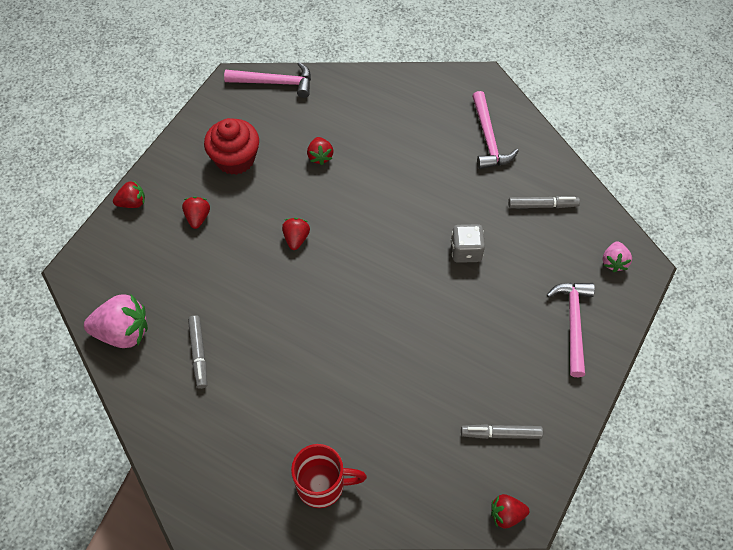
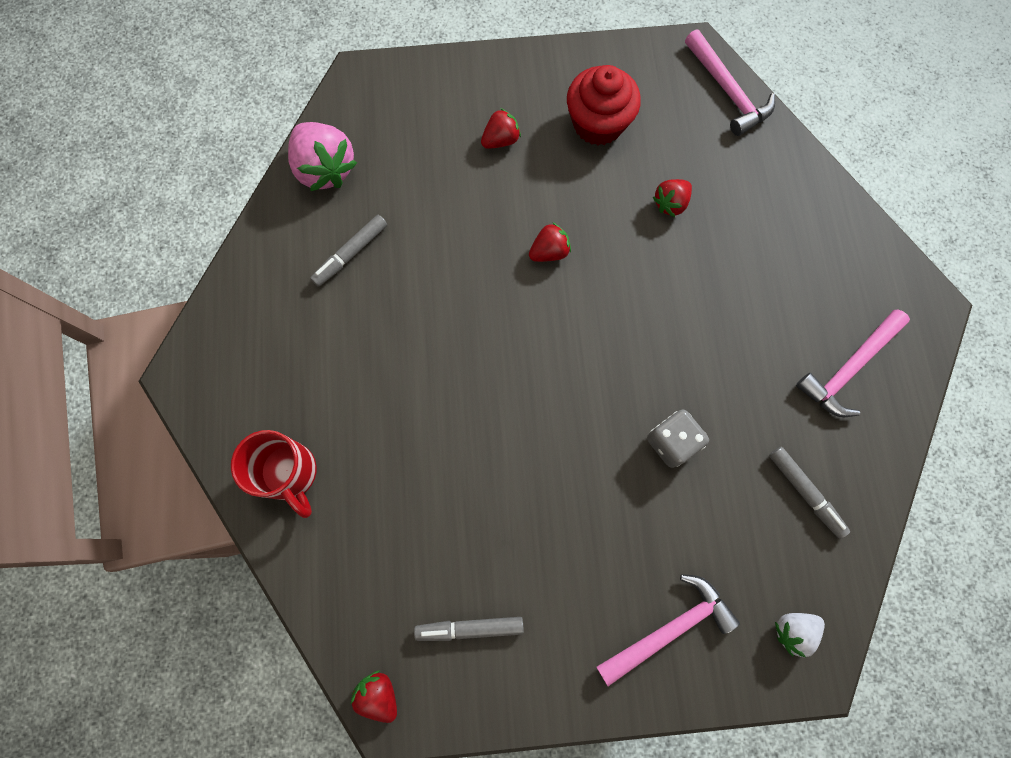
camera: 55 degrees right, 15 degrees up
(132, 203) = (471, 69): red strawberry -> none
(501, 434) = (469, 628): grey marker -> grey marker turned 60 degrees counterclockwise
(614, 262) = (792, 630): pink strawberry -> white strawberry

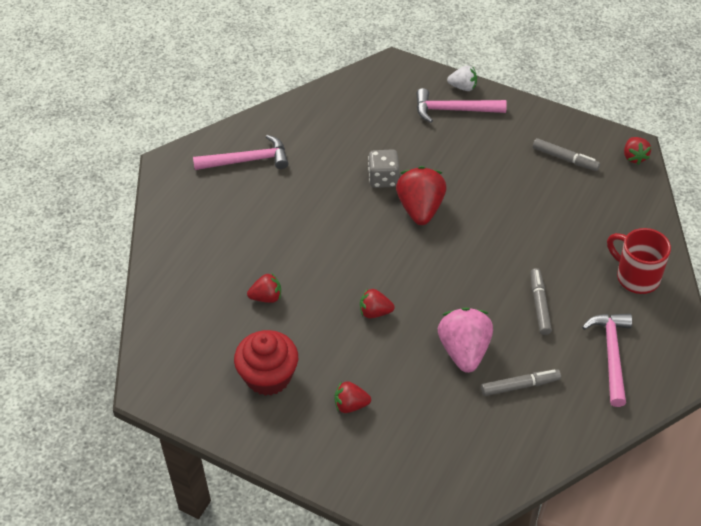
camera: 145 degrees left, 25 degrees down
(290, 474) = (636, 277): red mug -> red mug turned 45 degrees counterclockwise
(325, 169) = (504, 459): pink strawberry -> pink strawberry (464, 351)
(596, 422) = (420, 209): none -> red strawberry
(727, 91) = (154, 346): pink hammer -> pink hammer (611, 355)
(792, 630) = (389, 81): white strawberry -> white strawberry (463, 87)
(805, 492) = (329, 124): grey marker -> grey marker (539, 305)

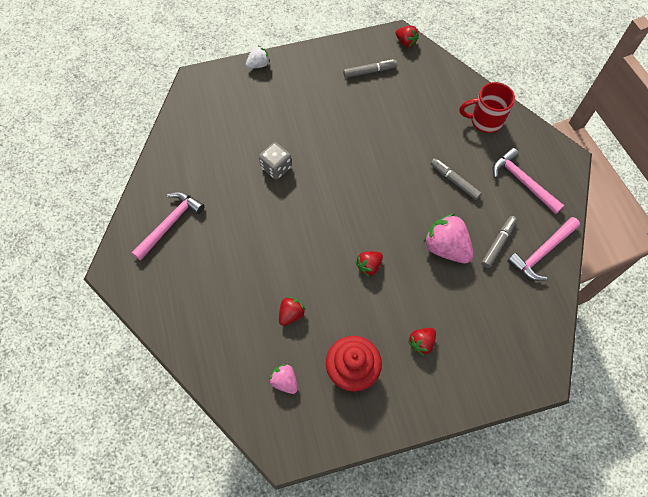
camera: 45 degrees left, 15 degrees up
(205, 341) = (284, 381): none -> pink strawberry
(420, 209) = (321, 171): red strawberry -> none
(454, 110) = (269, 85): pink hammer -> pink hammer (542, 252)

